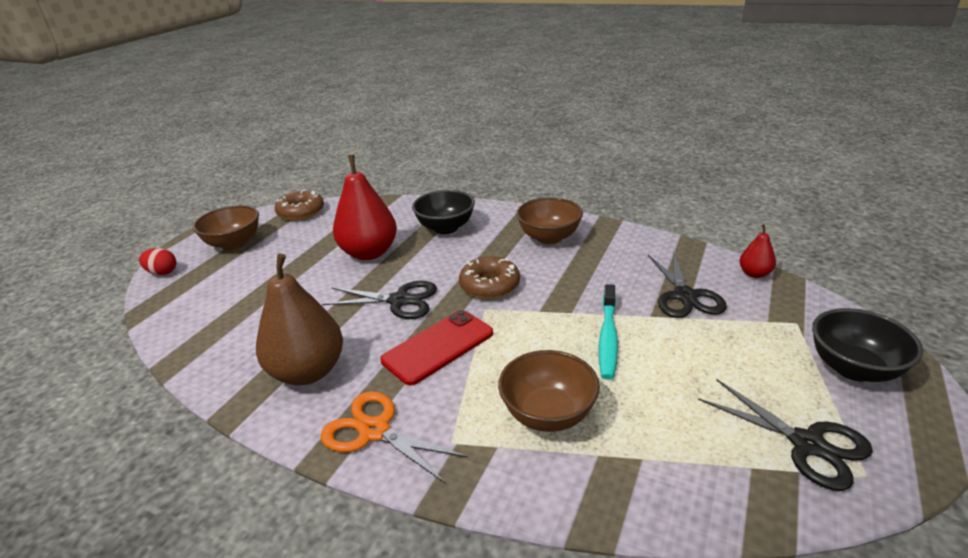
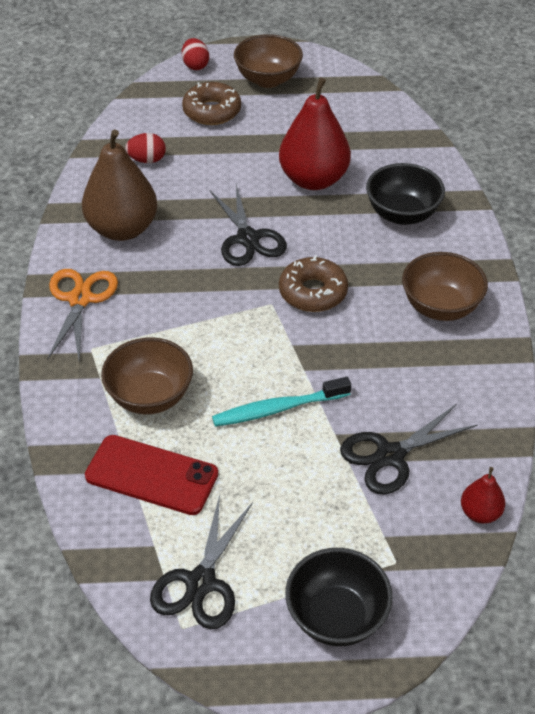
camera: 60 degrees right, 15 degrees up
(237, 331) = (147, 160): none -> red egg
(301, 212) = (356, 90): brown donut -> brown donut (212, 111)
(438, 347) = (197, 294): red phone -> red phone (151, 475)

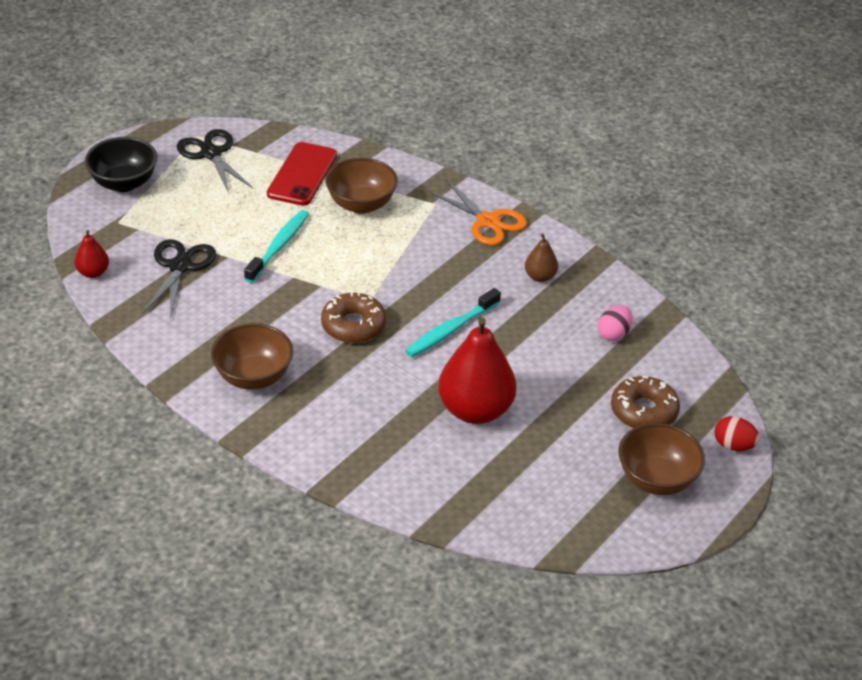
camera: 130 degrees right, 5 degrees down
(122, 229) = (540, 277): brown pear -> brown pear, size x0.47
(147, 160) = (613, 334): red egg -> pink egg
(151, 475) = (302, 174): red phone -> red phone turned 45 degrees counterclockwise
(248, 238) = (450, 330): black scissors -> turquoise toothbrush
(402, 214) = (370, 431): black bowl -> none

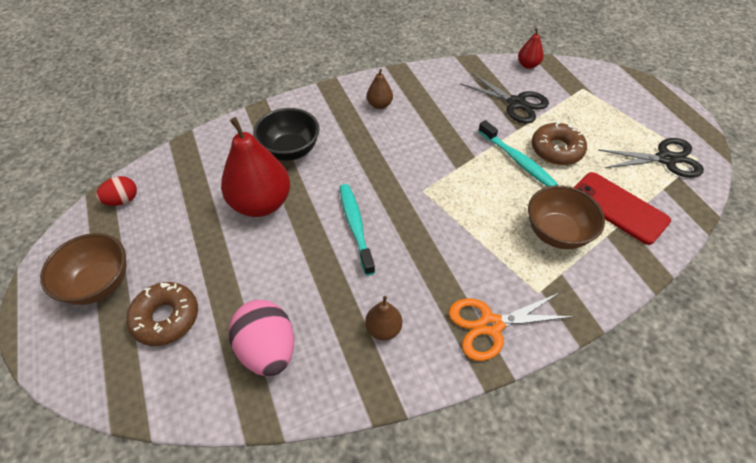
camera: 120 degrees right, 10 degrees up
(124, 183) = (633, 102): black bowl -> black bowl (290, 150)
(253, 377) = (379, 105): brown bowl -> brown pear
(353, 325) = (398, 170): brown donut -> brown donut (556, 150)
(613, 334) = (268, 350): pink egg -> pink egg, size x1.75
(733, 445) = (70, 368): red egg -> red egg (122, 200)

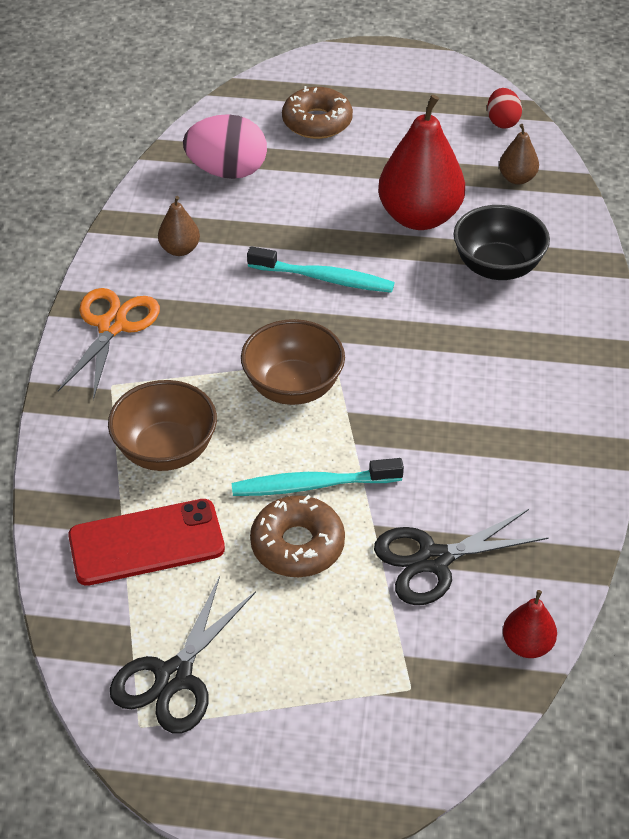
camera: 120 degrees right, 5 degrees down
(98, 284) = (392, 91): brown bowl -> brown bowl (293, 387)
(379, 105) = (537, 389): brown pear -> brown pear (517, 178)

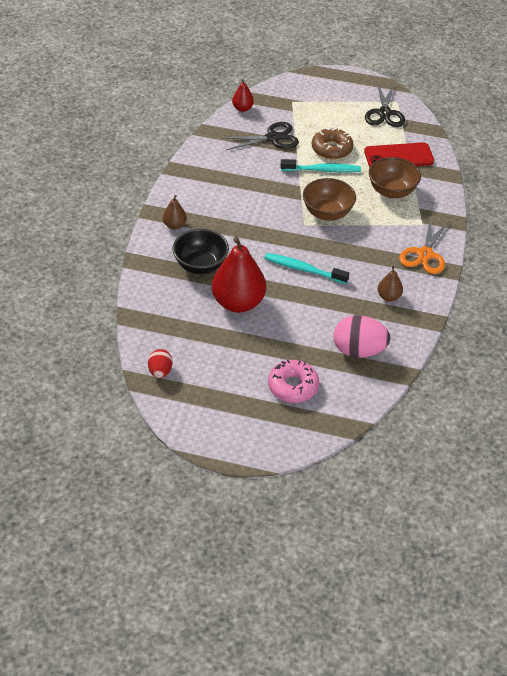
camera: 175 degrees left, 0 degrees up
(174, 677) = (384, 113): black scissors -> black scissors turned 150 degrees clockwise
(317, 122) = (293, 386): brown donut -> pink donut
(517, 178) = (167, 324): brown pear -> brown pear (174, 225)

